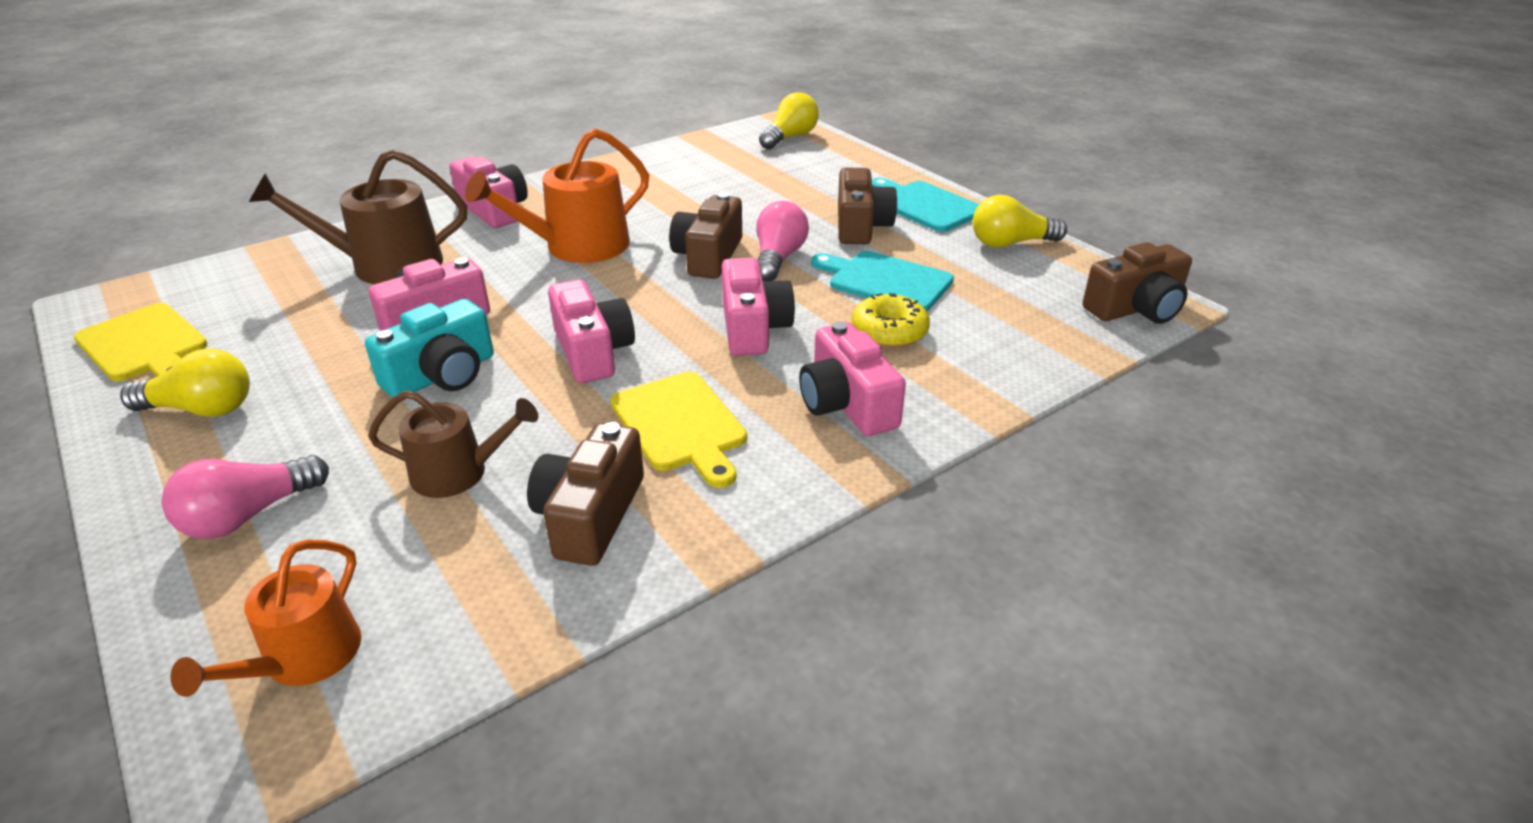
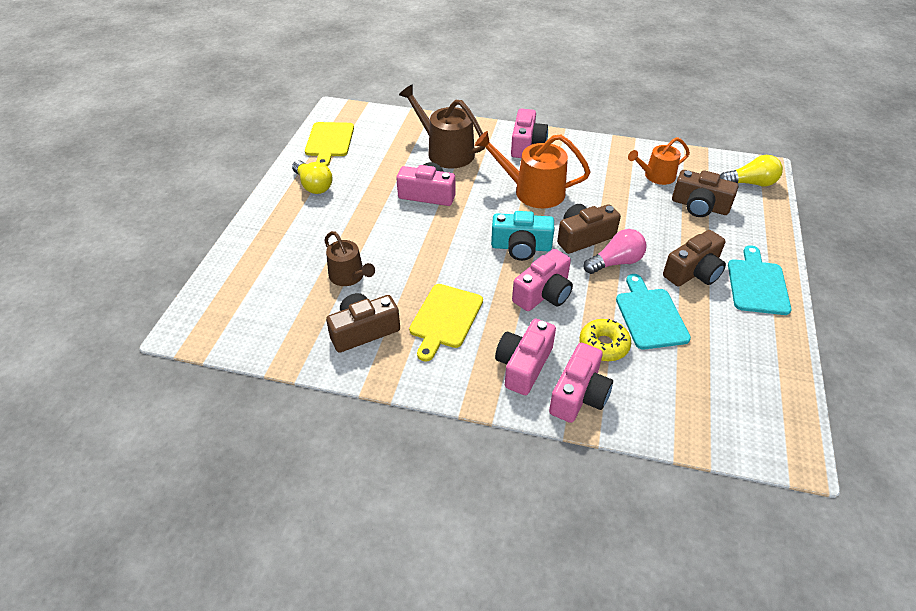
camera: 50 degrees right, 10 degrees up
(248, 515) = (278, 243): pink light bulb -> none
(304, 658) = (233, 311): orange watering can -> orange watering can (656, 176)
(442, 375) = (397, 226): turquoise camera -> turquoise camera (521, 247)
(592, 351) = (462, 255): pink camera -> pink camera (579, 395)
(1010, 243) = (767, 345): yellow light bulb -> none
(1136, 308) = (771, 443): brown camera -> brown camera (699, 206)

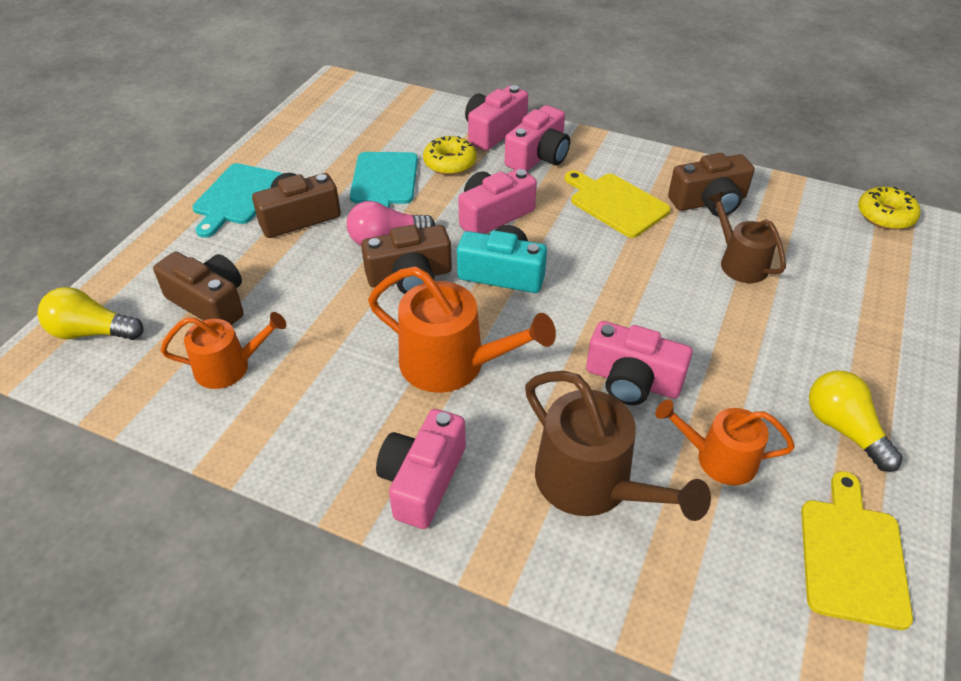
camera: 170 degrees left, 0 degrees up
(212, 336) = (885, 215): none -> yellow donut
(383, 167) = (719, 458): none -> orange watering can
(445, 318) = (616, 203): yellow cutting board -> yellow cutting board turned 75 degrees counterclockwise

